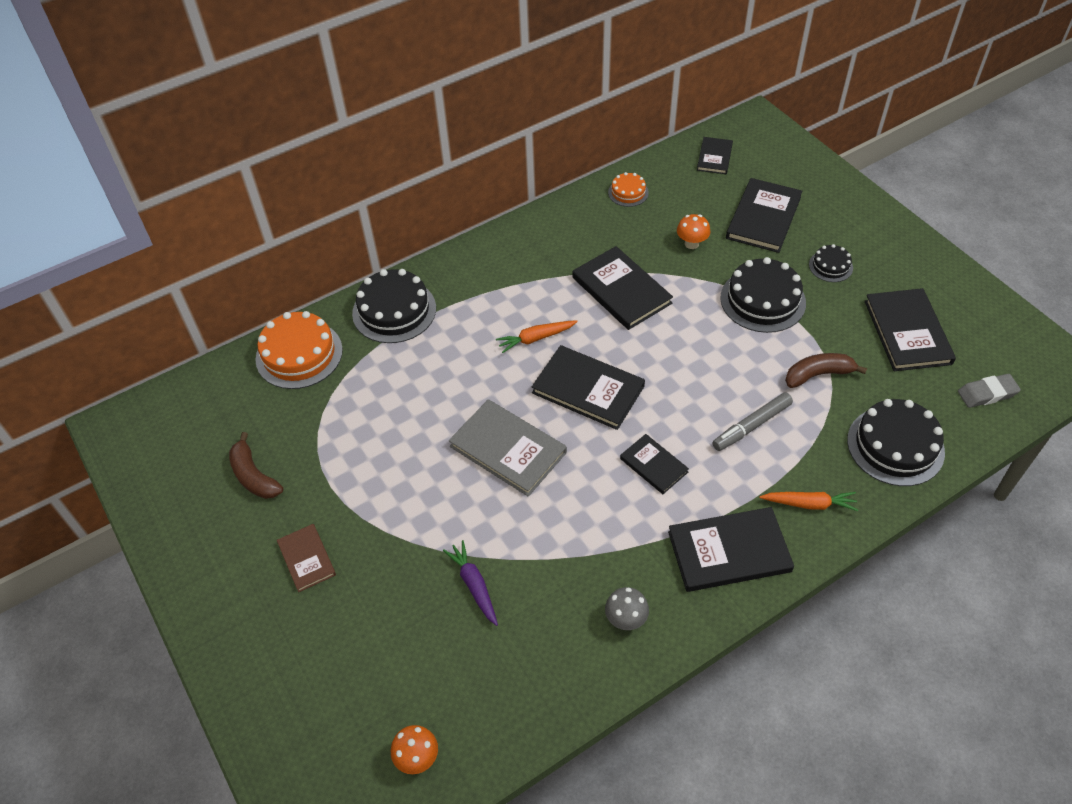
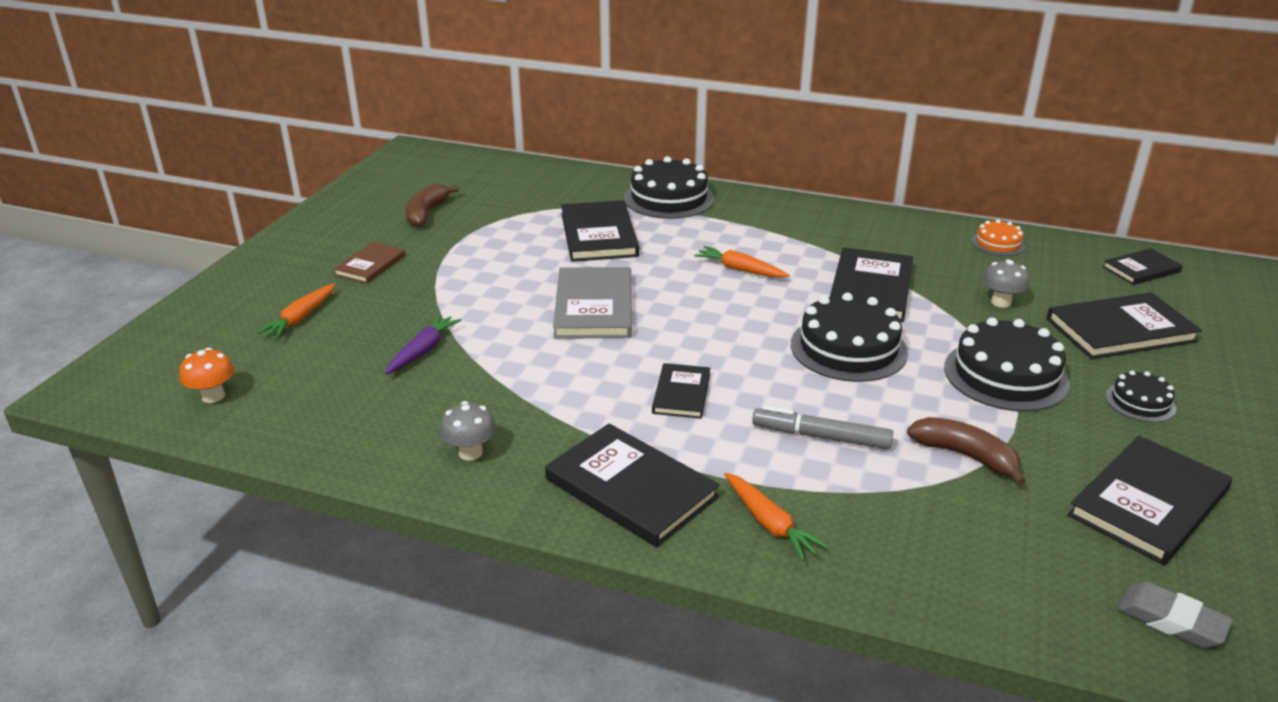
camera: 50 degrees right, 20 degrees down
(299, 354) = (567, 182): orange cake -> none
(349, 646) = (301, 318): none -> orange carrot
(588, 389) = (721, 319): black book -> black book (599, 235)
(691, 244) = (1001, 302): orange mushroom -> grey mushroom
(895, 446) = (953, 563): black cake -> black cake (848, 348)

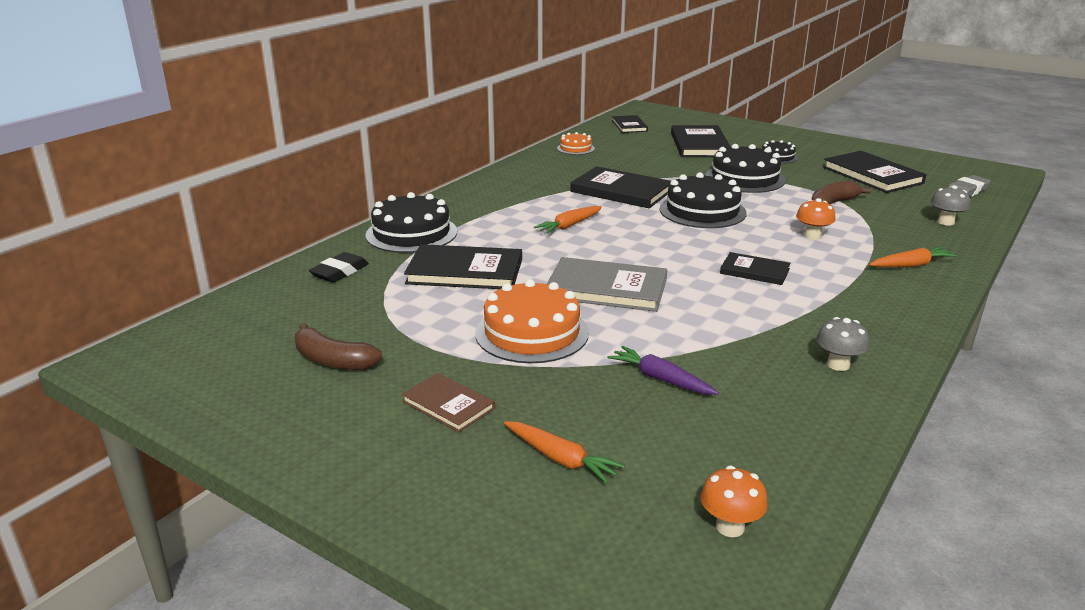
camera: 75 degrees left, 5 degrees down
(491, 281) = (532, 333): none -> orange cake
(572, 186) = (340, 272): none -> black eraser
(631, 488) = (879, 304): black book -> none
(821, 437) = (812, 236): grey marker -> orange mushroom
(1001, 302) = (655, 163): grey mushroom -> grey mushroom (946, 222)

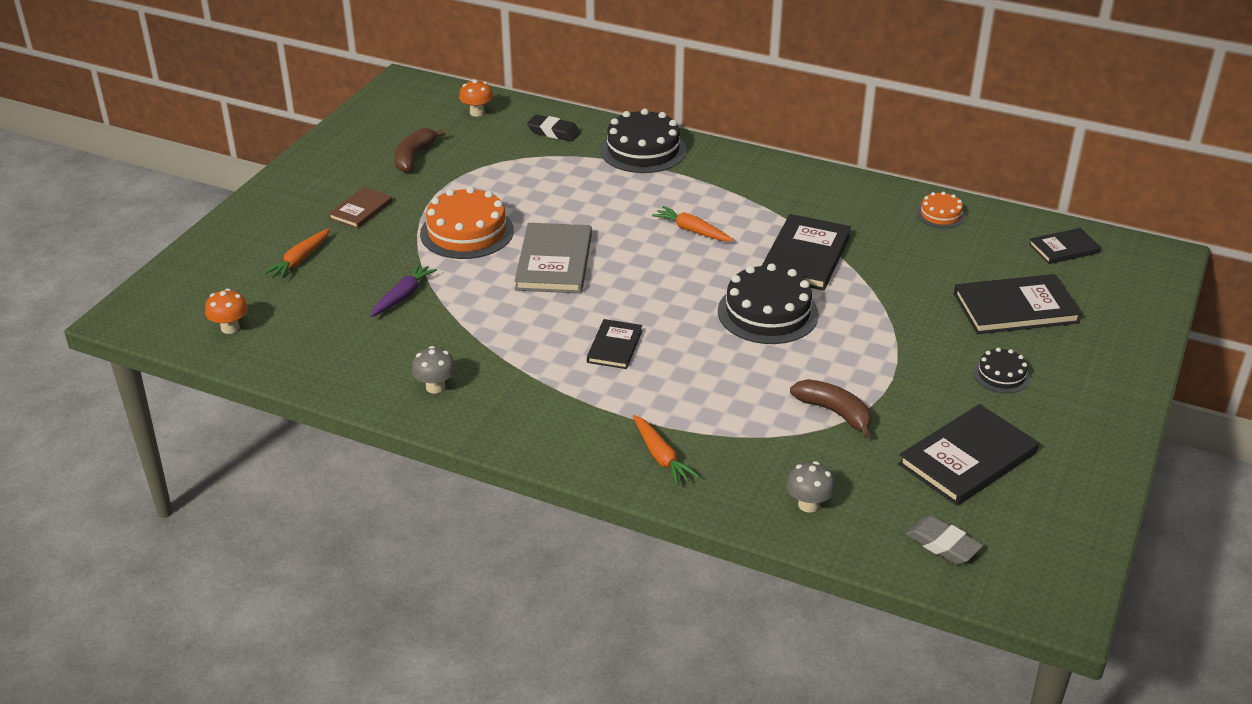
camera: 80 degrees right, 10 degrees up
(465, 271) = (570, 188): black book -> none
(744, 178) = (895, 345): black cake -> none
(812, 236) = (721, 390): orange mushroom -> orange mushroom (477, 112)

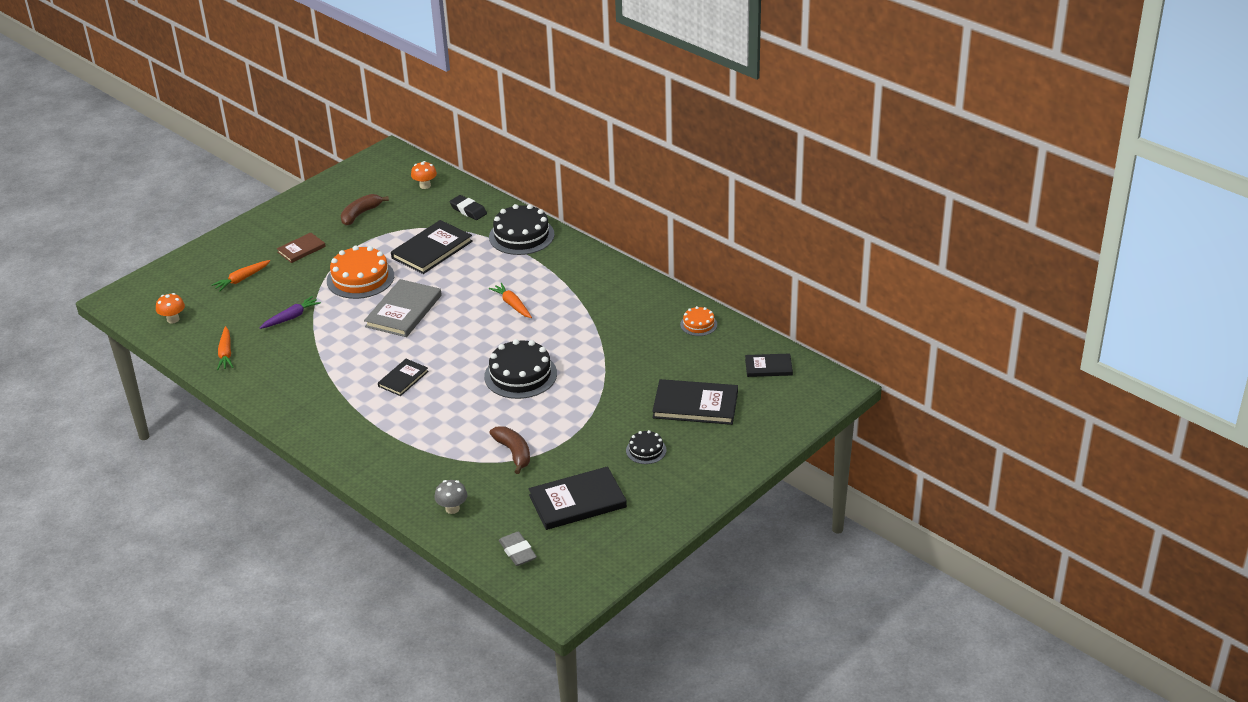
camera: 20 degrees right, 0 degrees up
(435, 387) = (273, 384): grey mushroom -> none
(661, 456) = (382, 458): orange carrot -> orange carrot (226, 353)
(805, 256) = (577, 338): black book -> black book (432, 249)

